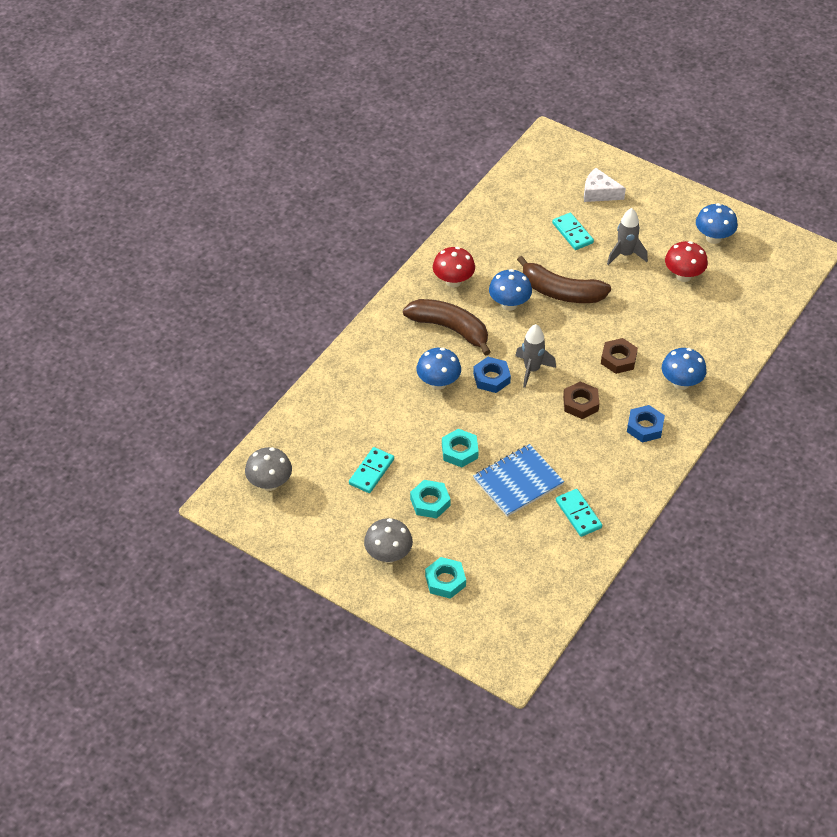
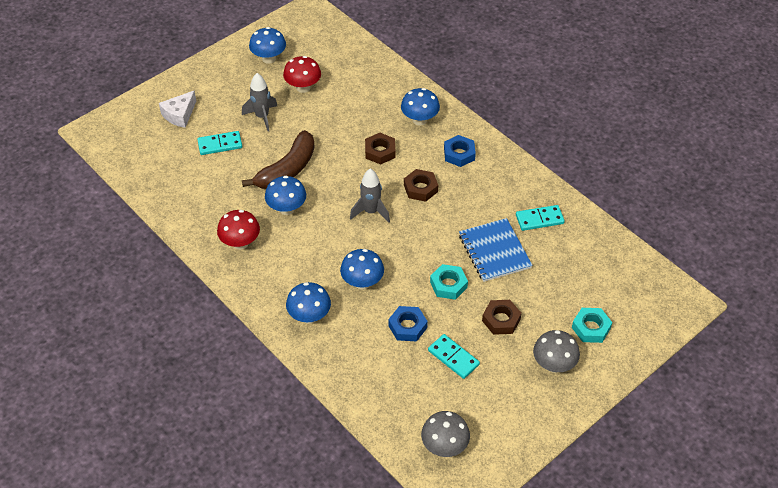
camera: 75 degrees left, 0 degrees up
(384, 352) = (309, 316): none -> blue mushroom
(430, 502) = (501, 320): turquoise nut -> brown nut
(450, 329) = (299, 259): brown banana -> none
(491, 378) = (370, 242): blue nut -> blue nut (407, 326)

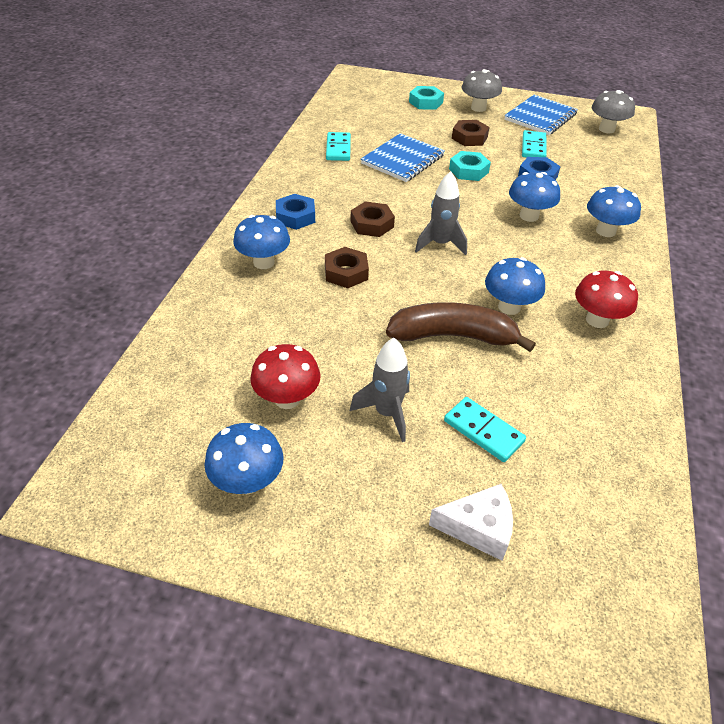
camera: 125 degrees left, 5 degrees down
(503, 406) = (540, 117): none -> blue notebook
(539, 219) = (338, 149): turquoise domino -> turquoise domino turned 45 degrees clockwise

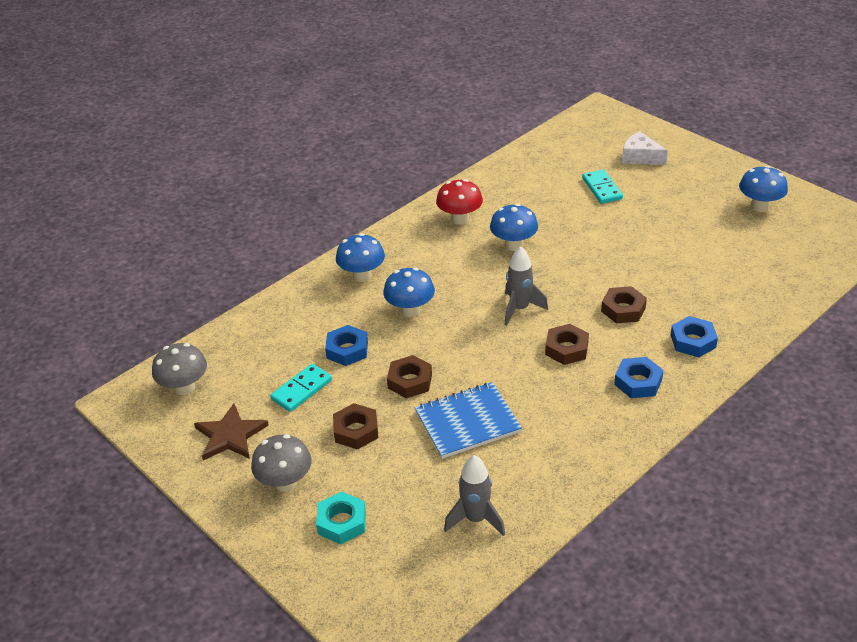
camera: 145 degrees left, 5 degrees down
(264, 262) = (693, 341): blue mushroom -> blue nut
(287, 399) = (718, 237): red mushroom -> none
(338, 149) = (530, 468): turquoise domino -> none
(387, 413) = (655, 212): grey rocket -> grey rocket (476, 519)
(453, 336) = (574, 239): brown banana -> none
(468, 171) = (410, 381): turquoise nut -> brown nut
(540, 117) = (230, 435): blue notebook -> brown star

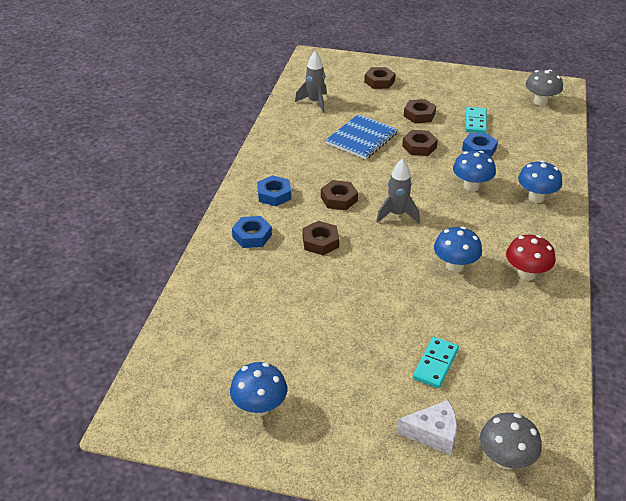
camera: 145 degrees right, 0 degrees up
(230, 435) = (482, 92): brown star -> none
(285, 482) = (426, 85): grey mushroom -> grey mushroom (505, 459)
(341, 522) = (379, 81): turquoise nut -> brown nut
(602, 189) = (435, 364): turquoise domino -> turquoise domino turned 75 degrees clockwise

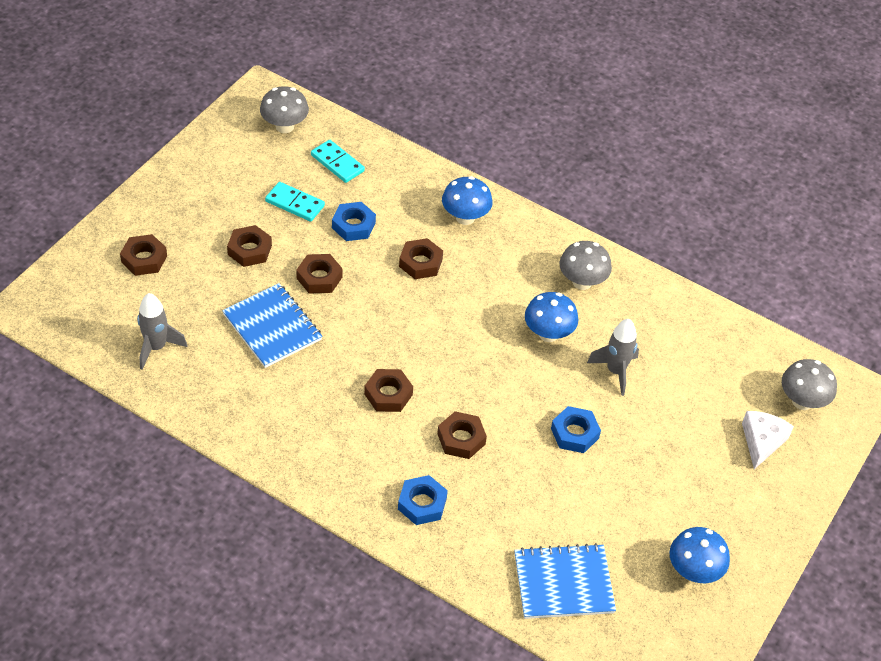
camera: 75 degrees left, 10 degrees up
(213, 325) = (563, 583): none -> blue notebook
(274, 195) = (349, 457): blue nut -> blue nut (574, 433)
(397, 214) = (442, 350): grey rocket -> grey rocket (615, 371)
(435, 364) = (680, 406): turquoise domino -> turquoise domino (337, 163)
(471, 186) = (420, 263): blue mushroom -> brown nut
(526, 274) = (582, 282): red mushroom -> grey mushroom

